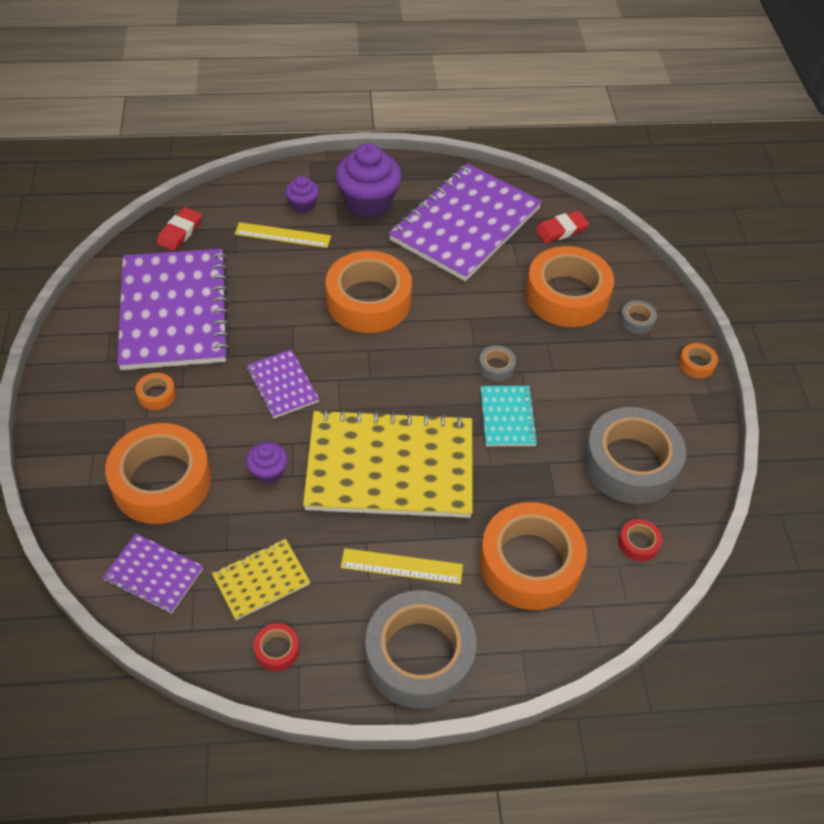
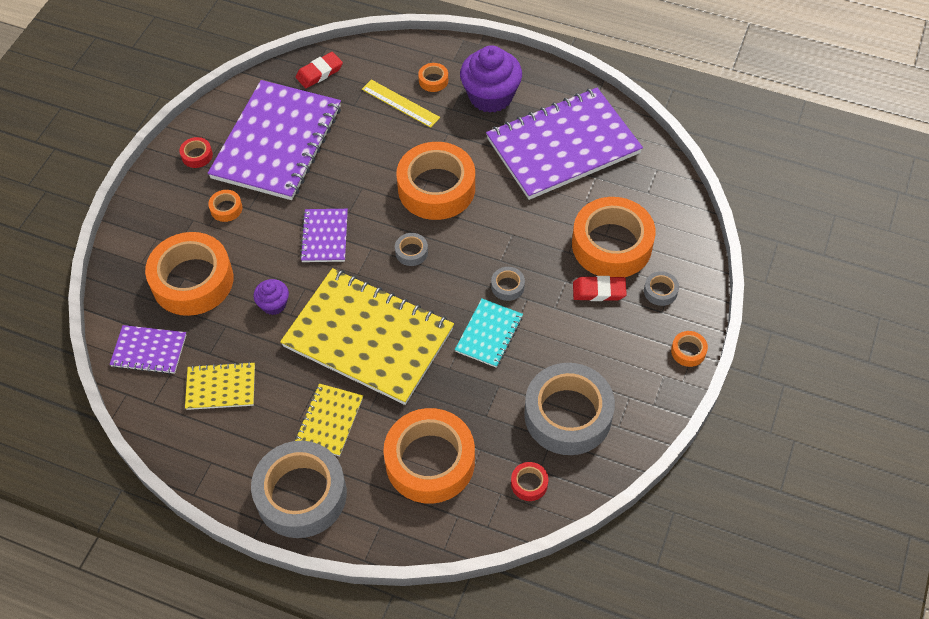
camera: 30 degrees right, 5 degrees up
(154, 574) = (149, 350): purple notebook -> purple notebook turned 45 degrees counterclockwise
(277, 650) = (202, 444): red tape -> red tape (197, 155)
(303, 205) = (433, 80): purple cupcake -> orange tape
(382, 368) = (411, 252): none -> grey tape
(402, 566) = (329, 421): yellow ruler -> yellow notebook
(561, 230) = (647, 181): red eraser -> red eraser (599, 291)

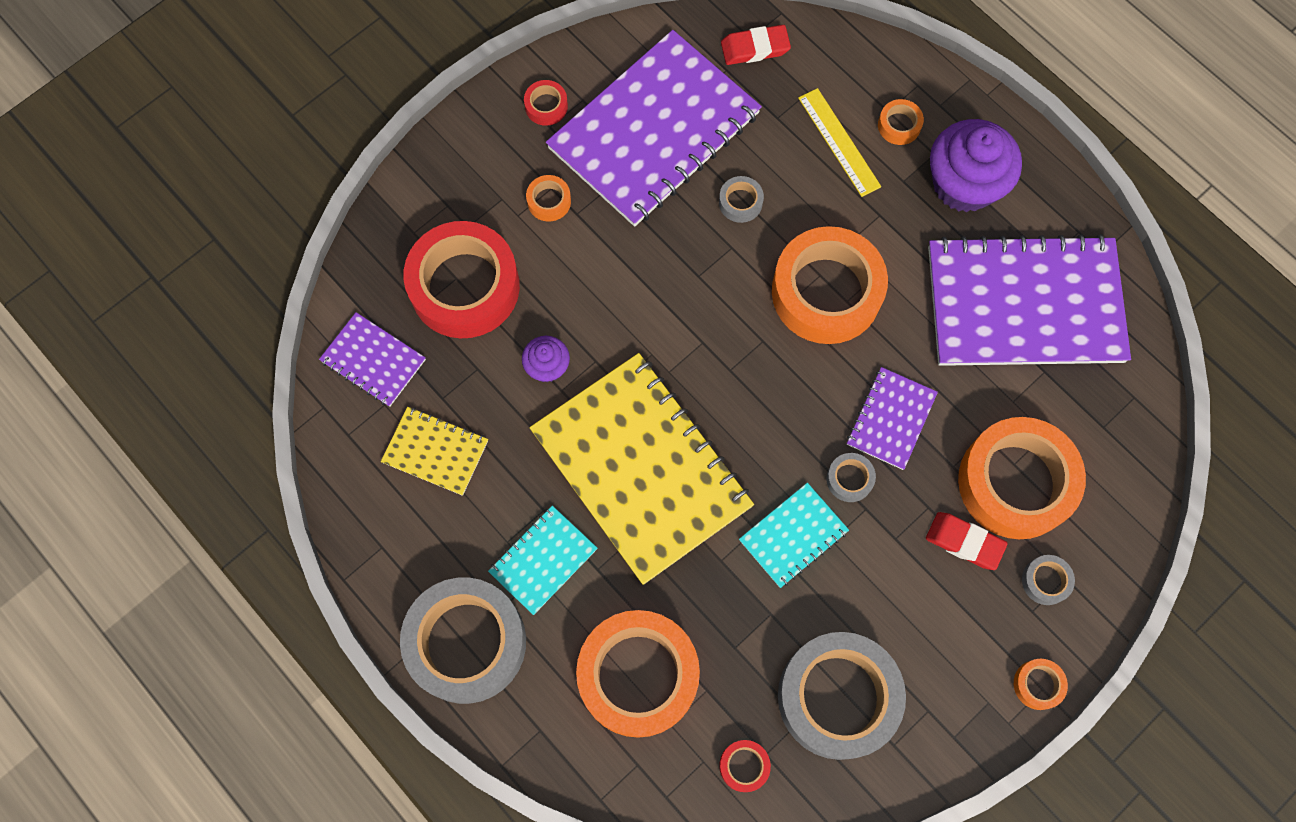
camera: 25 degrees right, 15 degrees up
(192, 280) = (464, 286): orange tape -> red tape
(325, 236) = (652, 298): purple notebook -> purple notebook (891, 419)
(329, 421) = (543, 560): yellow notebook -> turquoise notebook
(411, 252) = (750, 372): grey tape -> grey tape (740, 202)

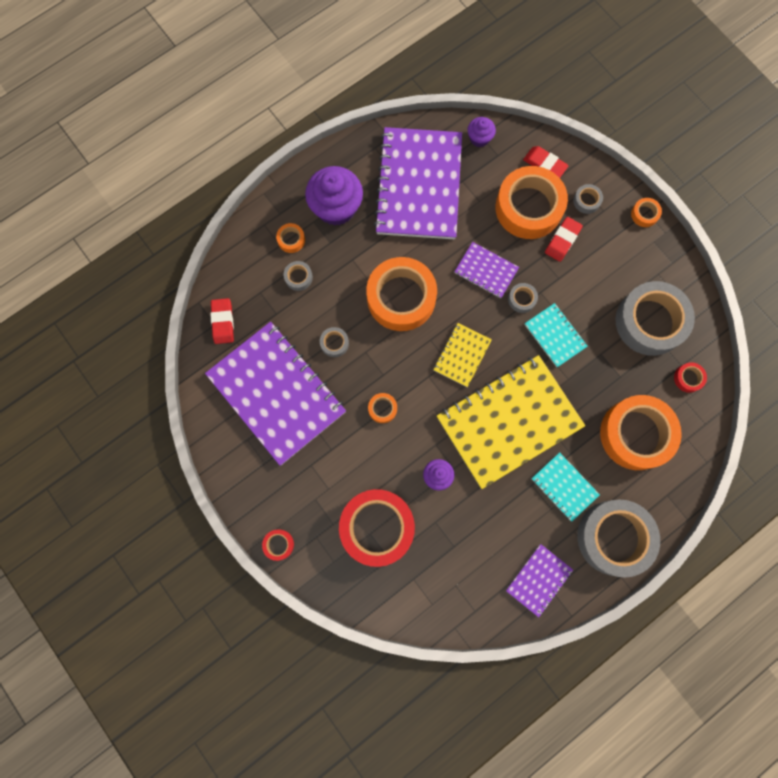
camera: 85 degrees left, 5 degrees up
(373, 360) = (424, 592): purple notebook -> purple notebook (538, 580)
(435, 452) = (490, 552): yellow notebook -> yellow notebook (462, 355)
(546, 106) = (248, 464): red tape -> red tape (278, 544)
(549, 201) = (320, 467): orange tape -> orange tape (382, 409)
(839, 142) = (298, 277): yellow ruler -> grey tape
(1101, 506) = (544, 164): none -> red eraser
(1129, 394) = (479, 138): none -> purple cupcake

